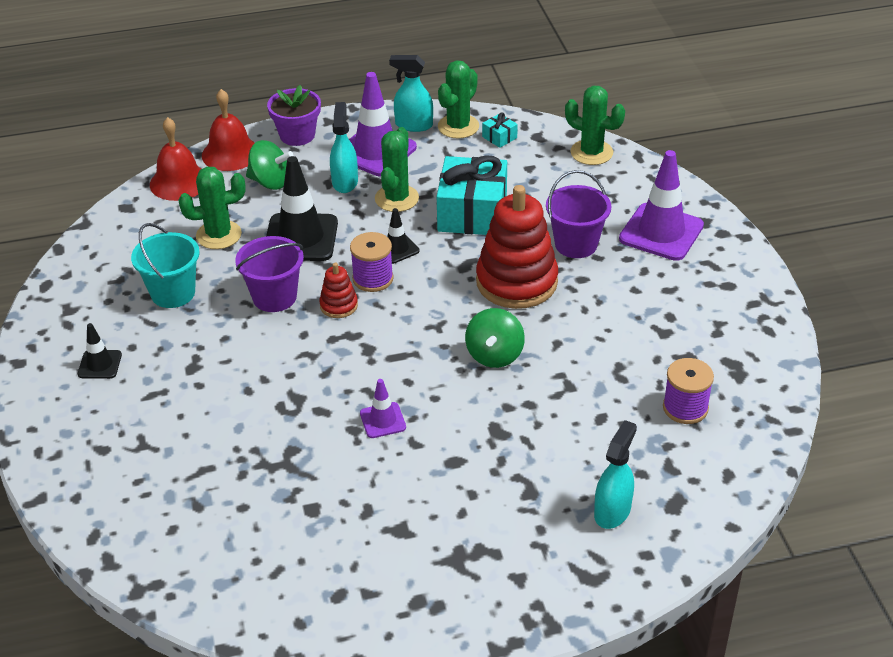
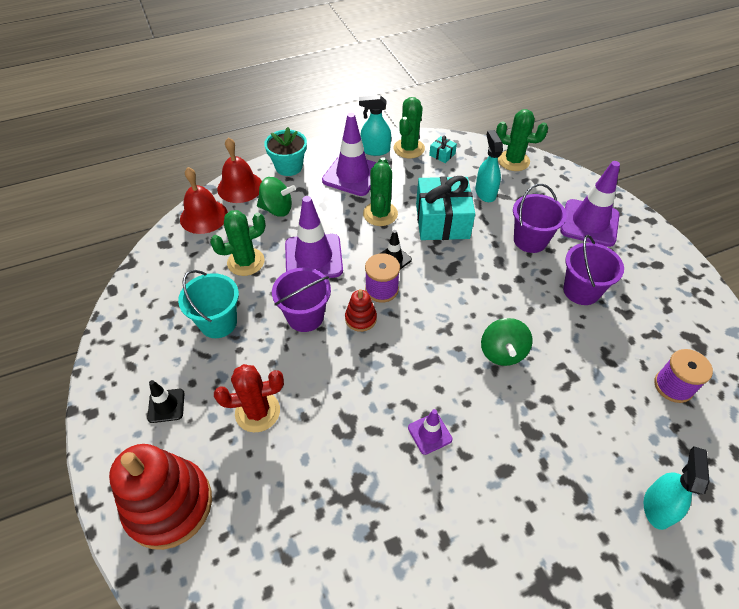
camera: 10 degrees left, 10 degrees up
(198, 380) = (257, 412): none -> red cactus
(297, 135) = (289, 167): purple flower pot -> turquoise flower pot
(301, 238) = (313, 257): black traffic cone -> purple traffic cone
(345, 182) = (336, 203): turquoise spray bottle -> turquoise spray bottle (485, 192)
(516, 282) = (496, 279): red stacking toy -> red stacking toy (169, 505)
(617, 303) = (581, 291): none -> purple bucket

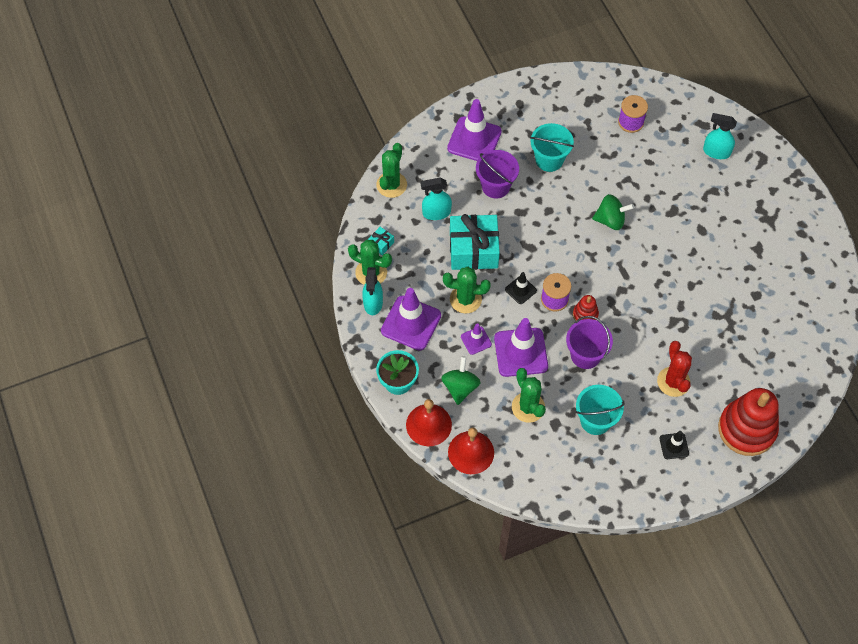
camera: 90 degrees left, 10 degrees up
(429, 433) = (680, 271): purple traffic cone -> purple traffic cone (476, 340)
(581, 291) = (549, 160): purple bucket -> turquoise bucket

